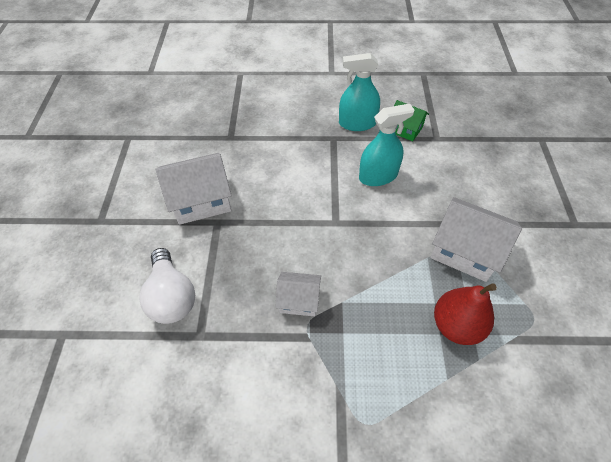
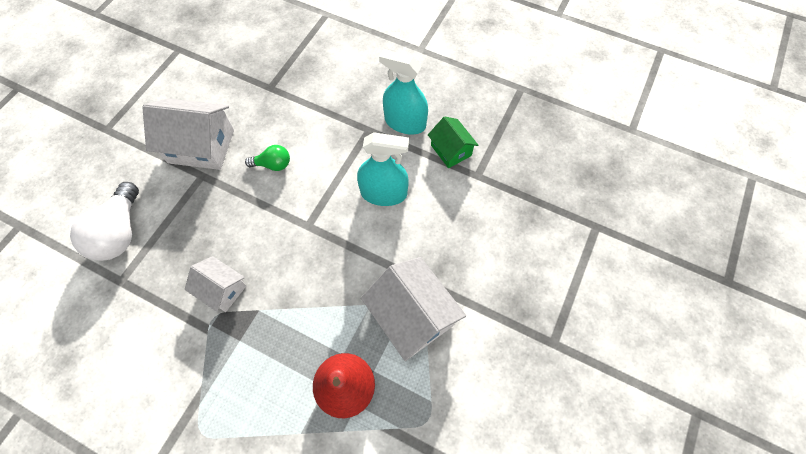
camera: 25 degrees right, 10 degrees up
(274, 190) = (273, 164): none -> green light bulb

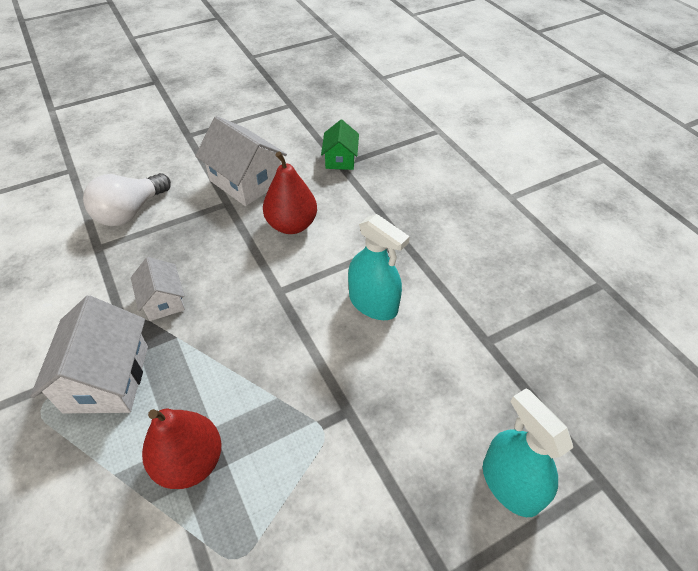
camera: 35 degrees right, 15 degrees down
(273, 164) = (292, 225): green light bulb -> red pear
(405, 122) = (444, 252): turquoise spray bottle -> turquoise spray bottle (510, 484)
(412, 316) = (309, 436): white house -> white house (107, 378)
(451, 150) = (475, 302): green house -> green house (340, 159)

